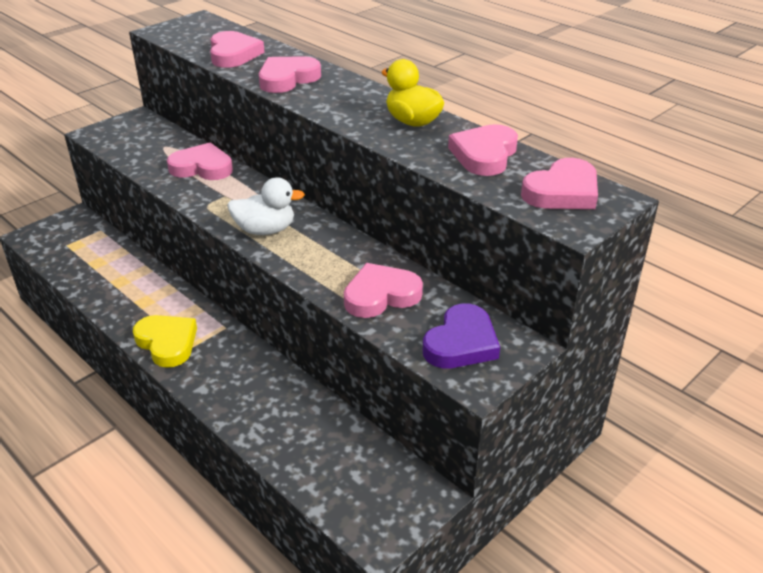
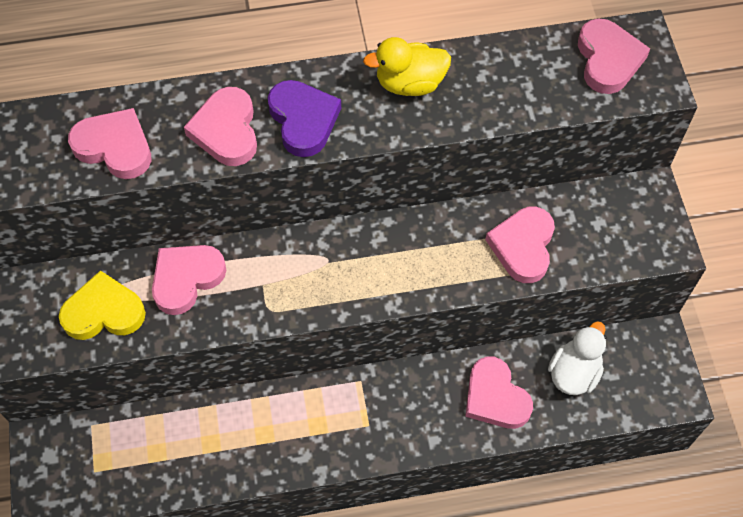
camera: 55 degrees left, 25 degrees up
(167, 343) = (347, 441): yellow heart -> yellow heart (104, 312)
(265, 230) = (355, 281): white duck -> white duck (574, 372)
(461, 343) = (620, 228): purple heart -> purple heart (303, 120)
(484, 155) = (511, 71): pink heart -> pink heart (495, 397)

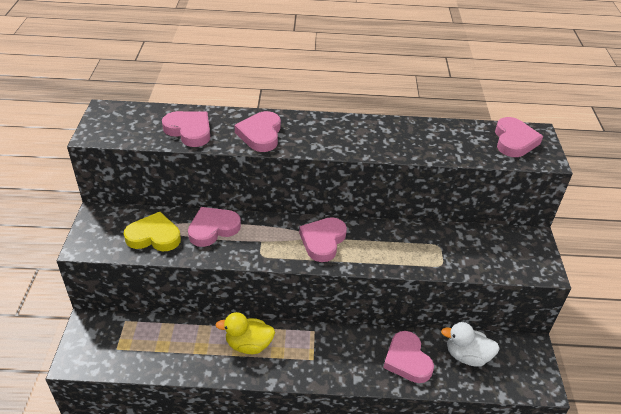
camera: 10 degrees right, 20 degrees down
(303, 120) = (310, 137): purple heart -> none
(410, 83) = (382, 131): yellow duck -> yellow duck (248, 345)
(523, 246) = (442, 252): pink heart -> pink heart (323, 241)
(574, 372) = (467, 356): white duck -> white duck turned 120 degrees counterclockwise

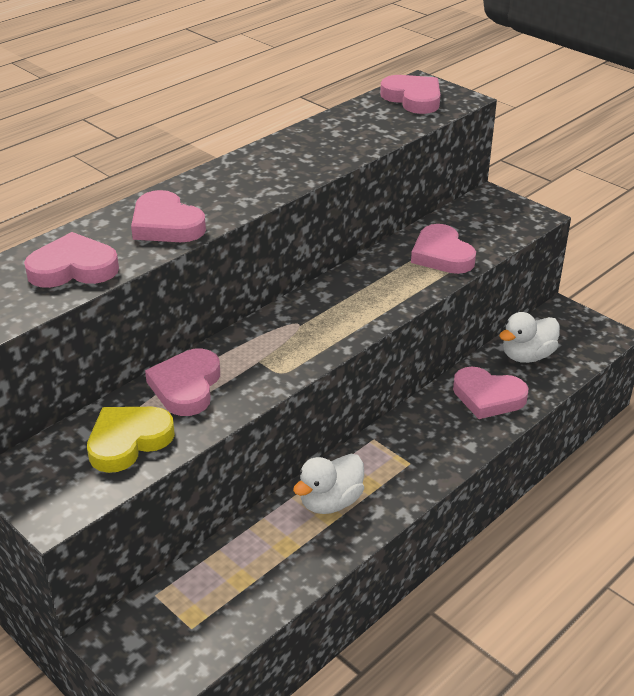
camera: 45 degrees left, 5 degrees down
(248, 345) = (330, 502): yellow duck -> white duck
(323, 241) = (320, 318): pink heart -> pink heart (442, 255)

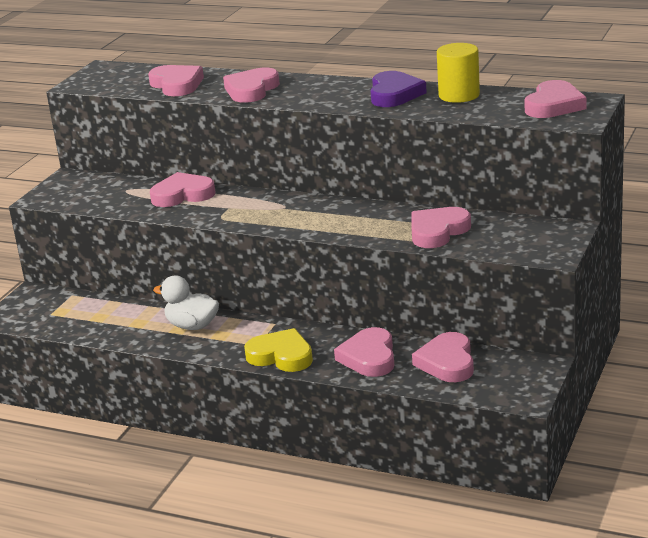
camera: 70 degrees right, 10 degrees down
(128, 441) = (116, 196): yellow heart -> yellow heart (281, 356)
(292, 154) = (394, 94): none -> purple heart
(336, 128) = (459, 95): none -> yellow cylinder
(527, 356) = (447, 362): white duck -> pink heart

